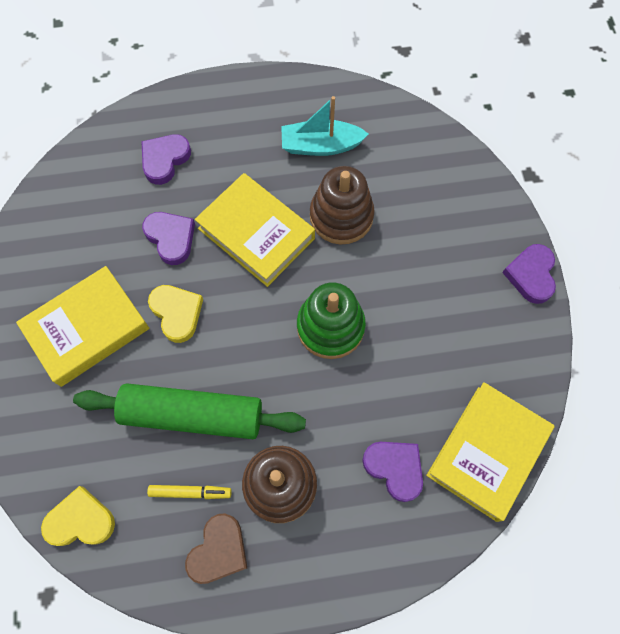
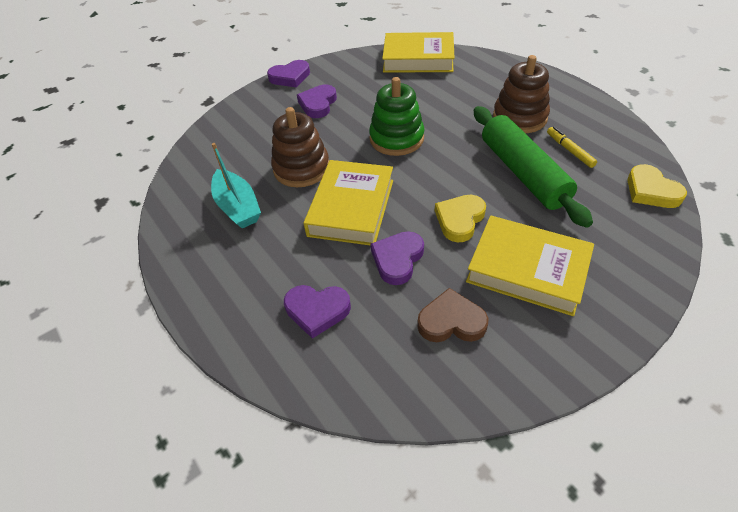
camera: 115 degrees left, 20 degrees down
(218, 550) = (584, 124): brown heart -> brown heart (451, 321)
(395, 468) = (461, 82): purple heart -> purple heart (318, 104)

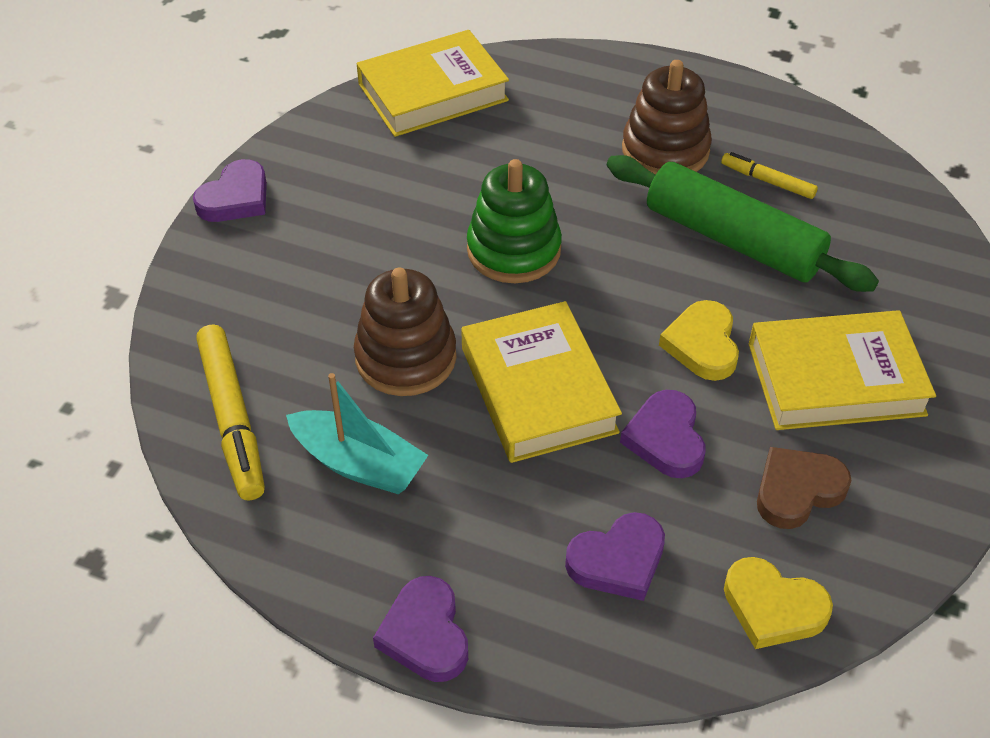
camera: 35 degrees left, 0 degrees up
(204, 166) = (232, 419): none -> yellow marker
(318, 104) = (333, 233): purple heart -> purple heart (425, 634)
(651, 191) = (902, 206): yellow heart -> yellow heart (773, 607)

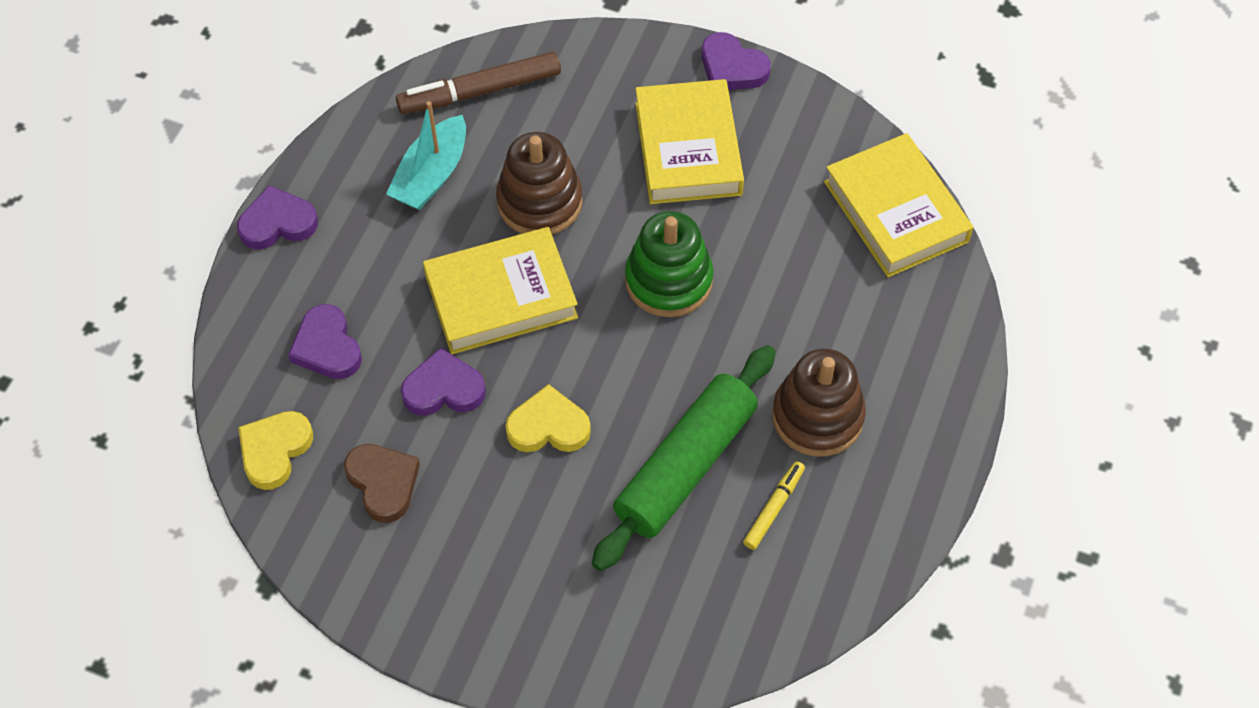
camera: 90 degrees right, 10 degrees up
(232, 419) = (480, 91): yellow marker -> brown marker
(835, 379) = (504, 532): yellow book -> yellow book (688, 149)

